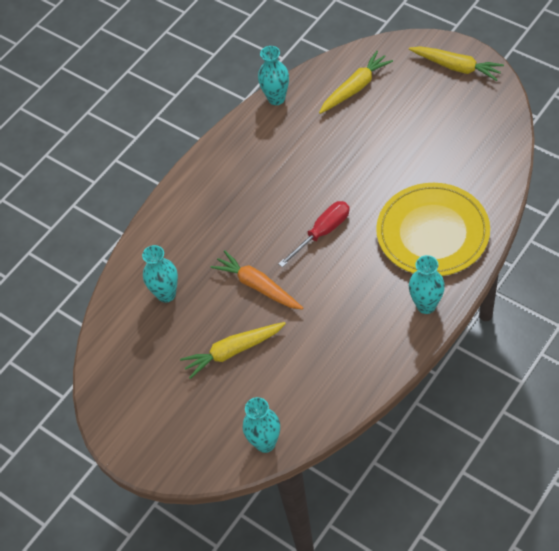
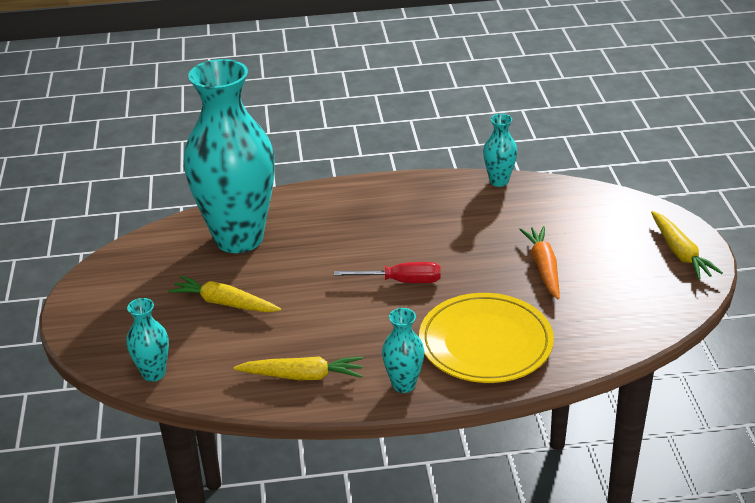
camera: 40 degrees right, 20 degrees down
(166, 294) = (239, 238): turquoise vase -> turquoise vase, size x2.45
(258, 286) = (304, 279): orange carrot -> orange carrot (543, 267)
(355, 88) = (571, 213): yellow carrot -> yellow carrot (302, 376)

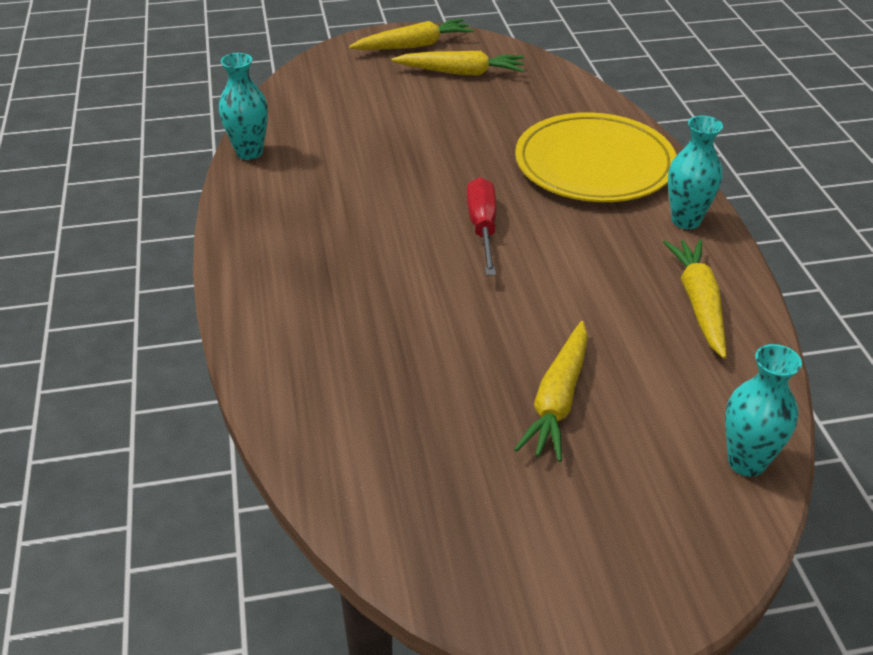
camera: 95 degrees left, 5 degrees up
(239, 238) = (379, 404): turquoise vase -> none
(543, 267) = (445, 125): orange carrot -> none
(634, 278) = (461, 72): none -> yellow carrot

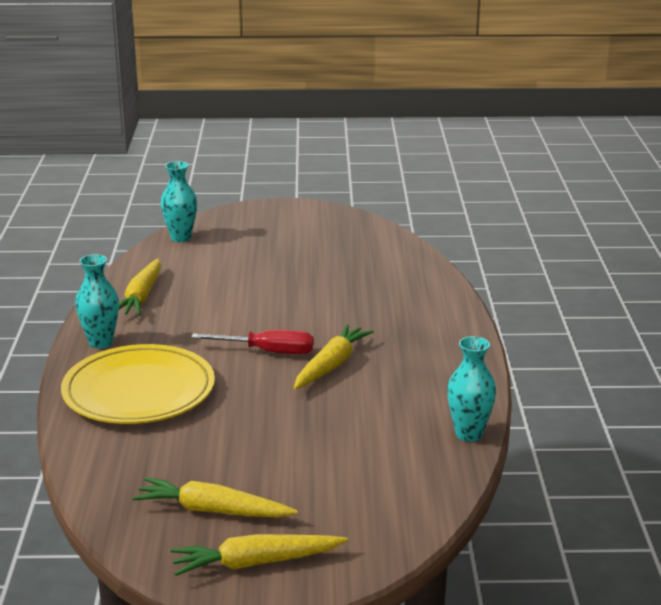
camera: 170 degrees left, 15 degrees down
(482, 228) = (268, 352): red screwdriver -> red screwdriver turned 90 degrees counterclockwise
(557, 400) = (267, 265): yellow carrot -> yellow carrot (331, 365)

